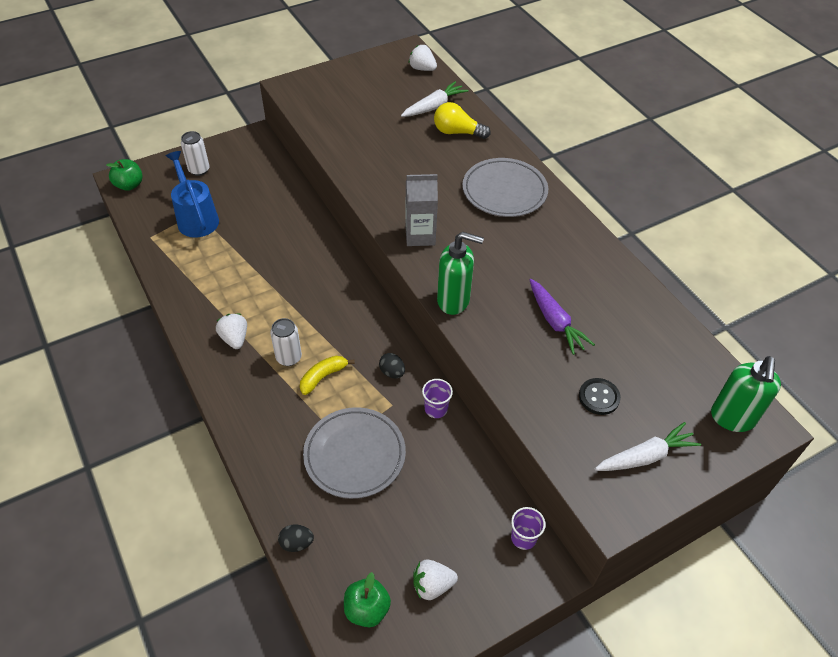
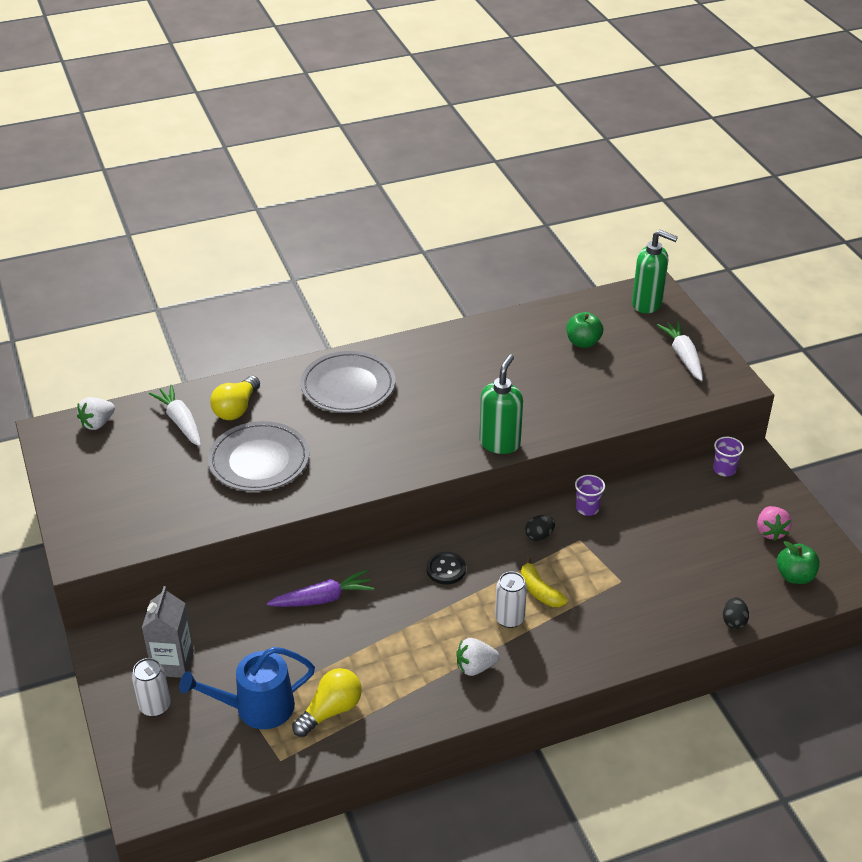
camera: 80 degrees left, 10 degrees down
(129, 185) = (161, 791): green apple -> green apple (583, 342)
(192, 257) = (330, 711): none -> yellow light bulb
(354, 455) = (638, 572): grey plate -> grey plate (259, 461)
(420, 235) = (402, 457): grey carton -> grey carton (173, 663)
(432, 585) = (770, 531): white strawberry -> pink strawberry
(555, 321) = (535, 381): purple carrot -> purple carrot (322, 599)
(599, 397) = (623, 370): black button -> black button (446, 569)

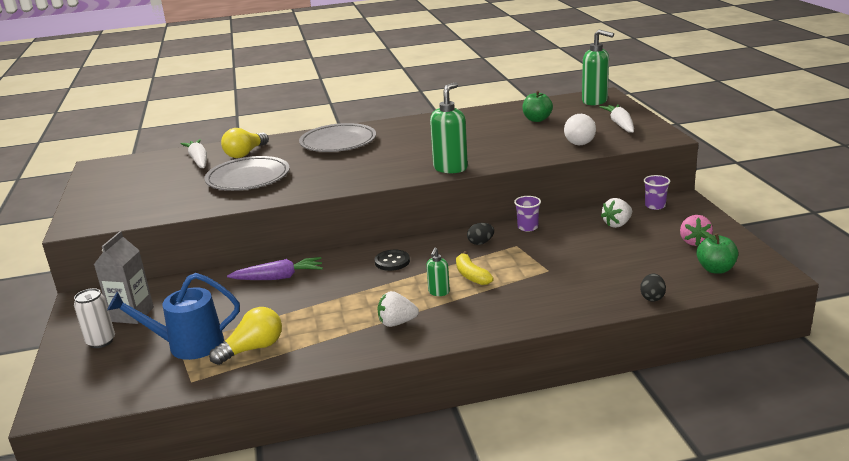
camera: 10 degrees right, 15 degrees down
(97, 423) = (136, 161): white strawberry -> white strawberry (617, 224)
(509, 619) = (439, 292): white can -> green soap dispenser
(643, 389) = (582, 140): none -> white light bulb

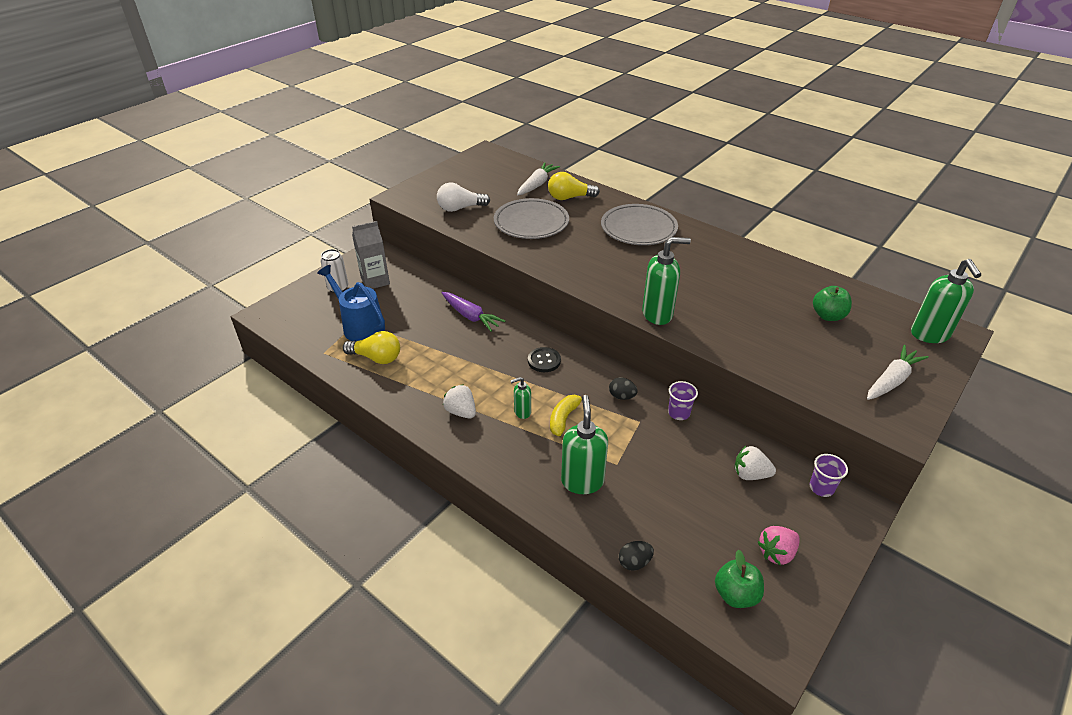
camera: 50 degrees right, 15 degrees up
(549, 291) = (582, 481): none -> green soap dispenser
(582, 140) = (815, 370): white light bulb -> white light bulb (460, 208)

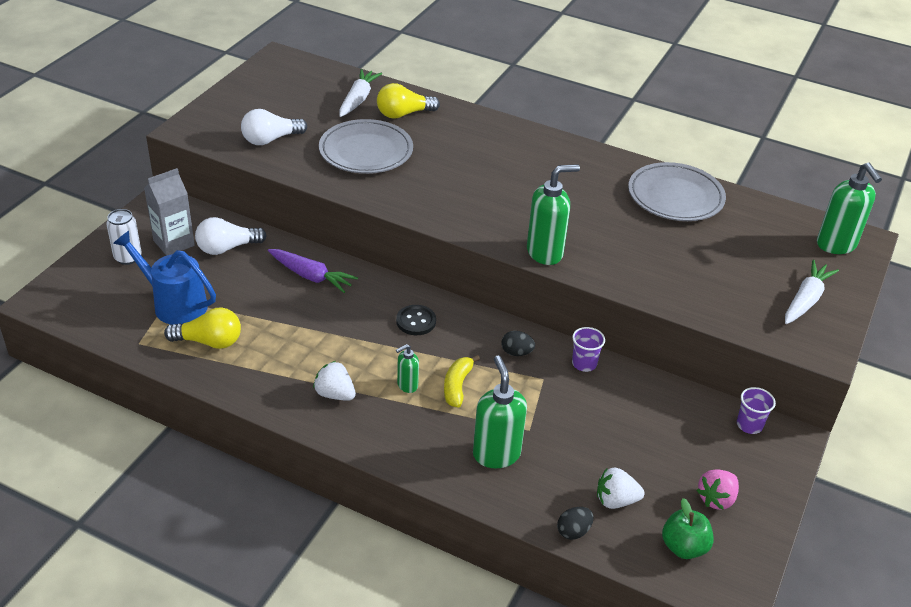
camera: 15 degrees left, 0 degrees up
(413, 288) = (227, 248): none -> white light bulb
(638, 228) = (497, 148): grey plate -> grey plate (675, 197)
(750, 474) = (674, 421): white strawberry -> white strawberry (616, 500)
(828, 316) = (729, 234): green apple -> none

